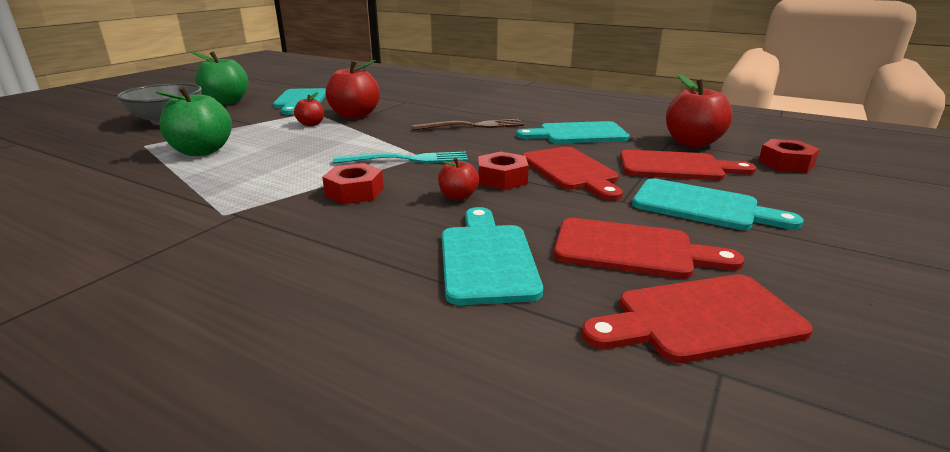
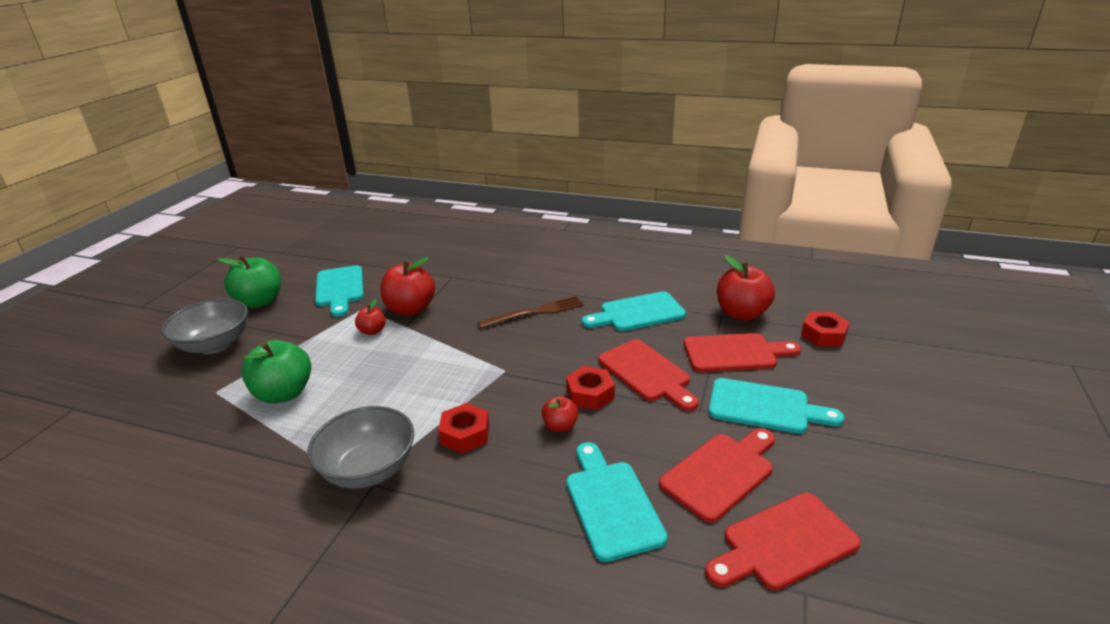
camera: 10 degrees left, 5 degrees up
(241, 204) = (369, 469): none -> grey bowl
(408, 159) = (494, 377): turquoise fork -> none
(631, 249) = (720, 473): red cutting board -> red cutting board turned 45 degrees counterclockwise

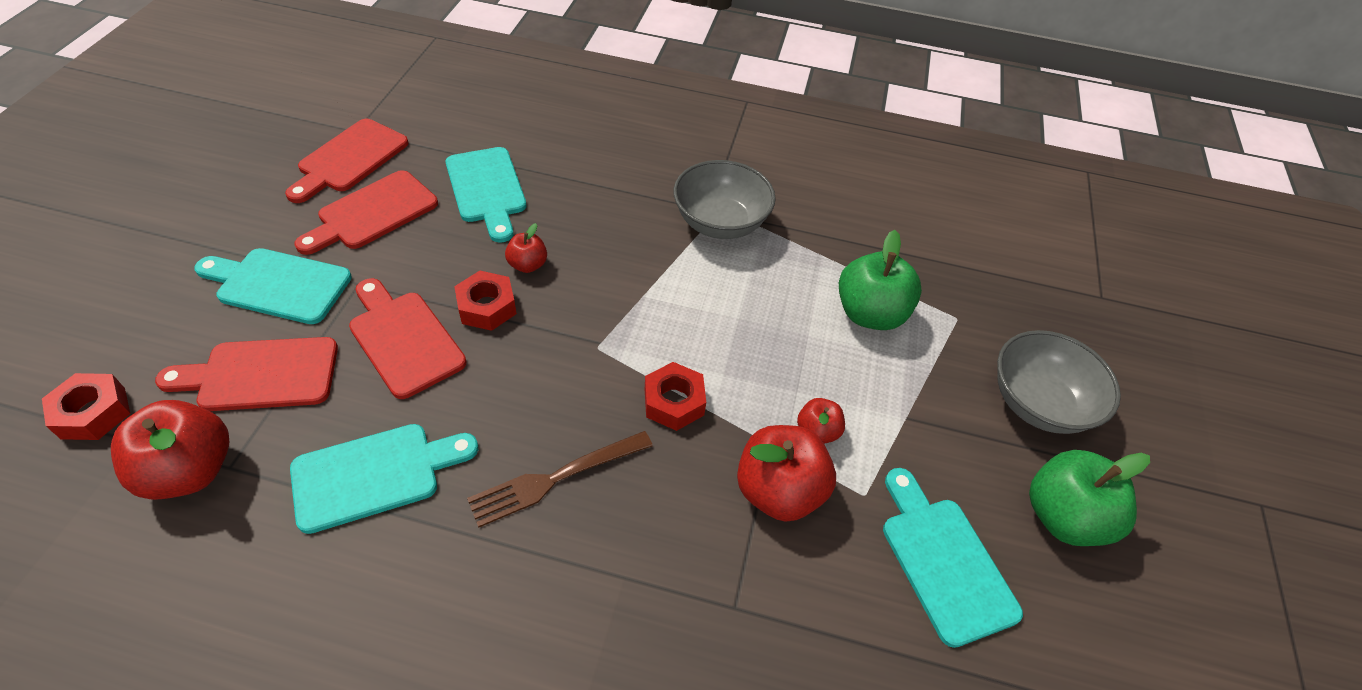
camera: 170 degrees right, 20 degrees up
(465, 434) = (633, 257): red nut -> red nut (674, 402)
(784, 543) = (350, 159): red cutting board -> red cutting board turned 150 degrees clockwise

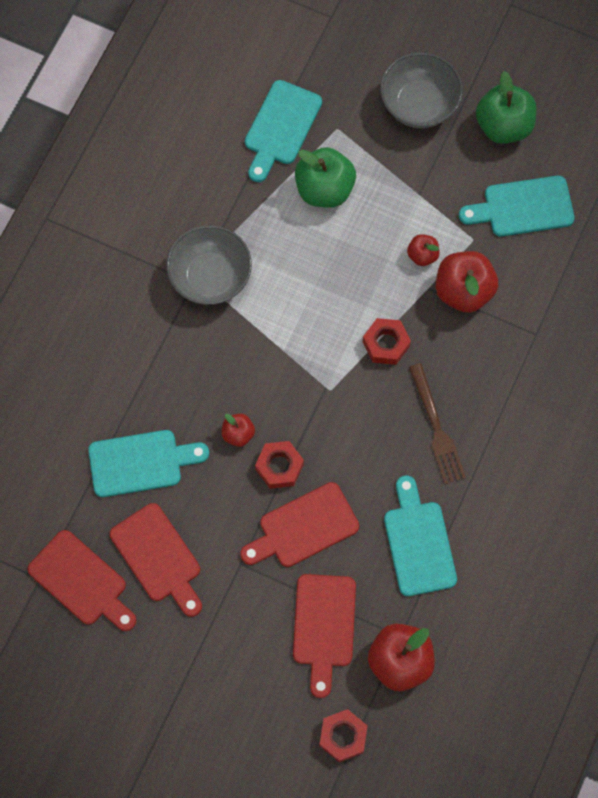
camera: 75 degrees left, 20 degrees up
(278, 285) = (234, 625): turquoise cutting board -> turquoise cutting board (281, 127)

